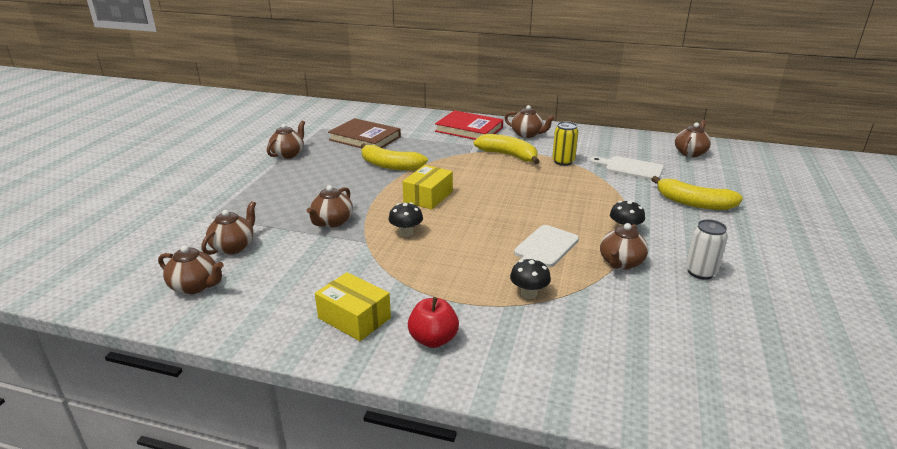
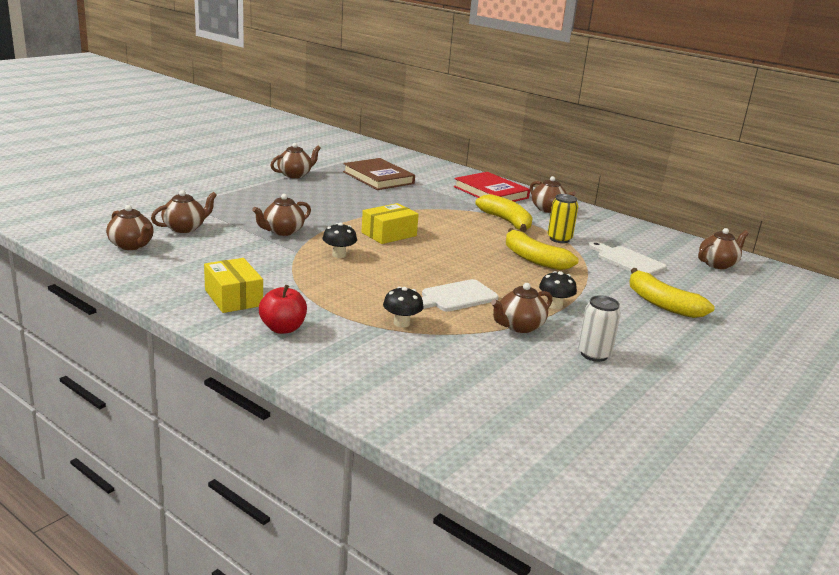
camera: 20 degrees right, 5 degrees down
(390, 166) = (379, 203): yellow banana -> yellow banana (534, 259)

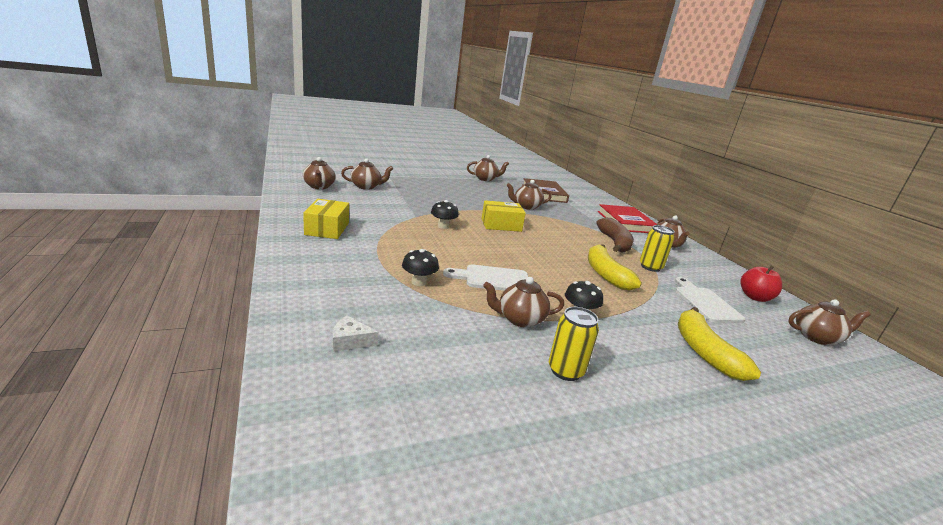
camera: 30 degrees right, 0 degrees up
(282, 231) = (425, 204): brown teapot -> brown teapot (526, 206)
(283, 328) = (325, 256): red apple -> red apple (755, 297)
(424, 394) = (350, 341): none -> white cheese
(506, 221) = (614, 243): yellow banana -> brown banana
(594, 354) = (565, 371): white can -> yellow can

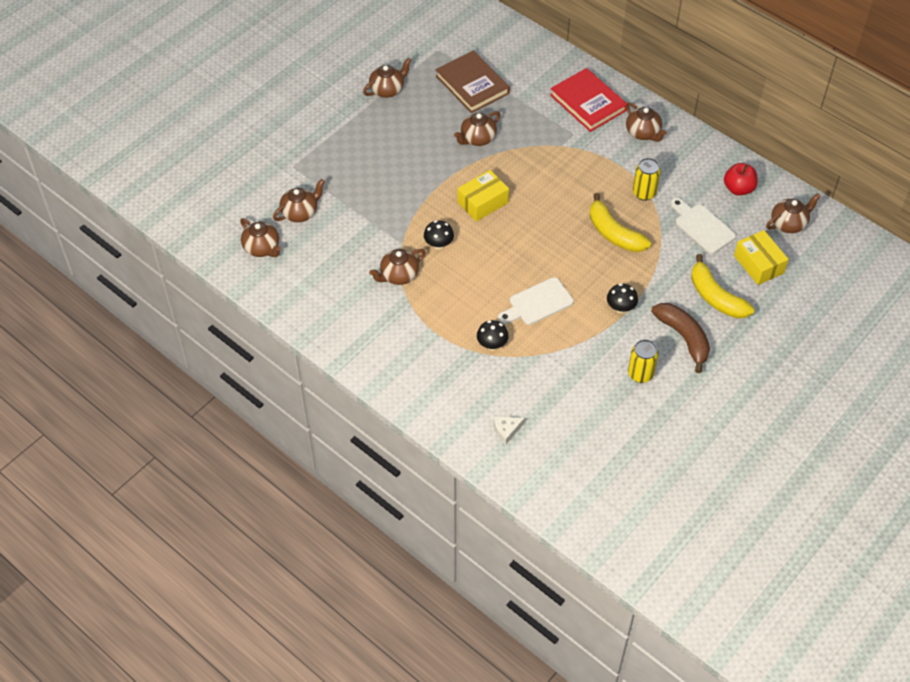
camera: 25 degrees left, 30 degrees up
(327, 229) = (358, 320): yellow box -> yellow box (758, 264)
(519, 319) = (586, 341): brown teapot -> brown teapot (398, 275)
(614, 243) = (597, 164): brown banana -> brown banana (683, 337)

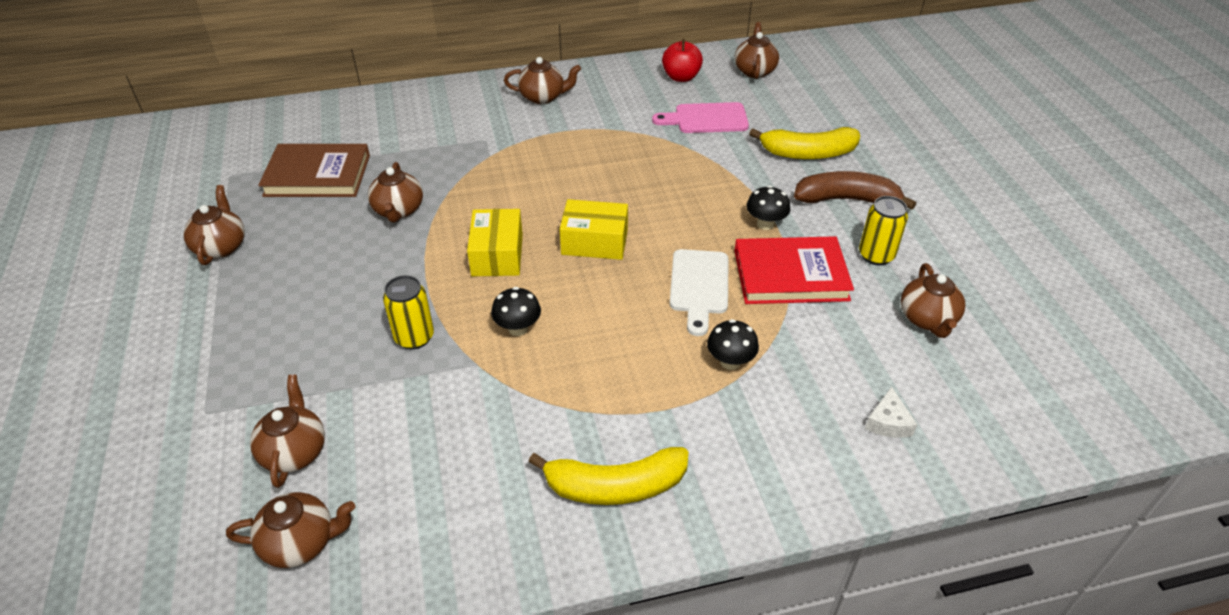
camera: 55 degrees left, 10 degrees down
(398, 275) = (527, 397): brown teapot -> brown teapot (927, 319)
(588, 103) = (457, 111): red book -> red book (790, 275)
(614, 233) = (654, 178): yellow banana -> yellow banana (615, 486)
(644, 193) = (622, 133): yellow can -> yellow can (414, 337)
(702, 227) = (706, 119): white cutting board -> pink cutting board
(758, 264) = (789, 109): yellow box -> yellow box (594, 242)

